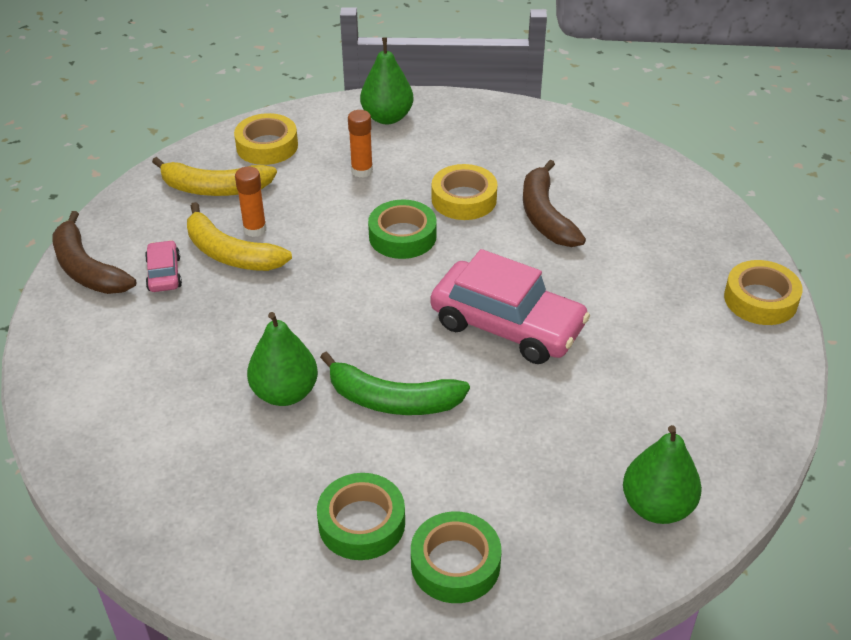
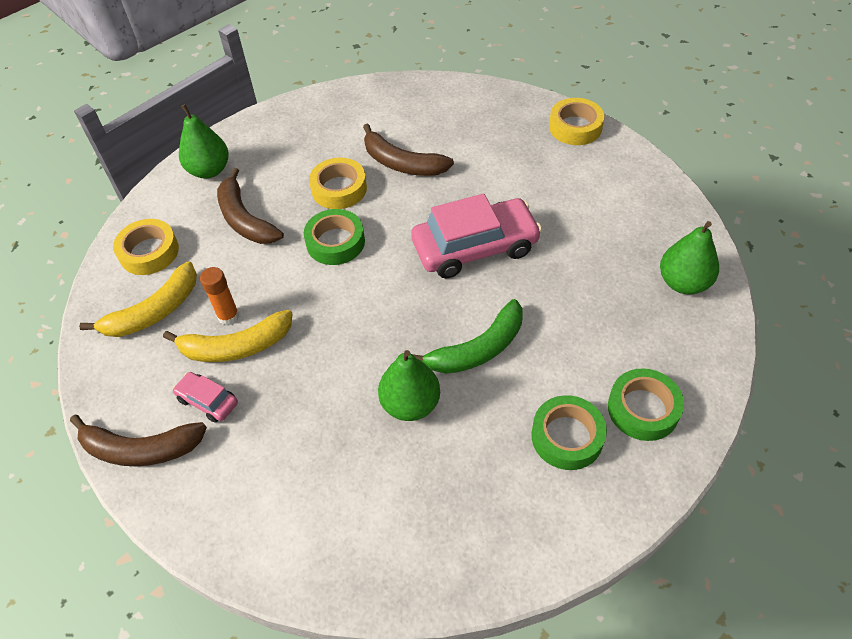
camera: 45 degrees left, 10 degrees up
(362, 171) = (245, 219): orange glue stick -> brown banana

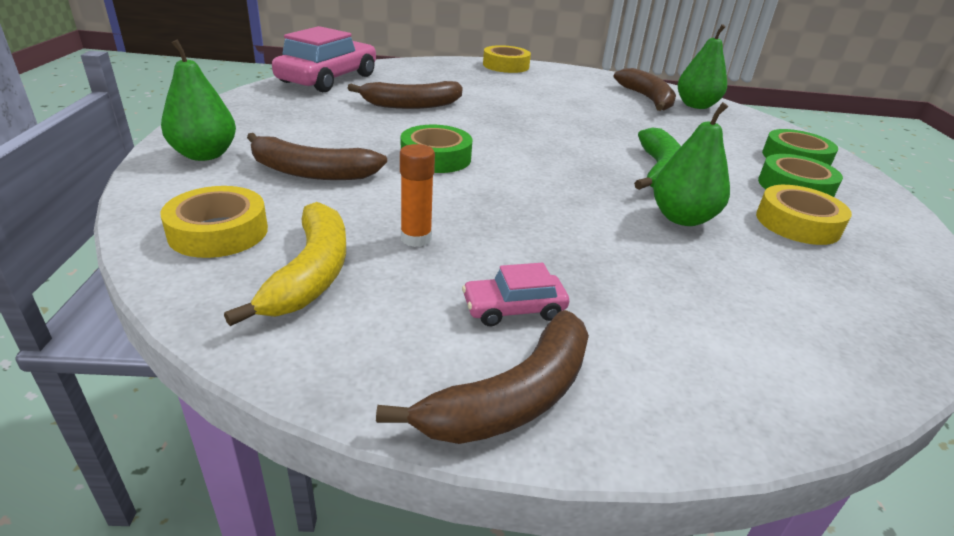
camera: 50 degrees left, 20 degrees down
(236, 346) = (466, 255): yellow banana -> none
(339, 189) = (380, 130): yellow tape -> yellow tape (797, 223)
(475, 247) = (552, 127): pink car -> pink car (328, 79)
(643, 247) = (647, 99): none -> brown banana

